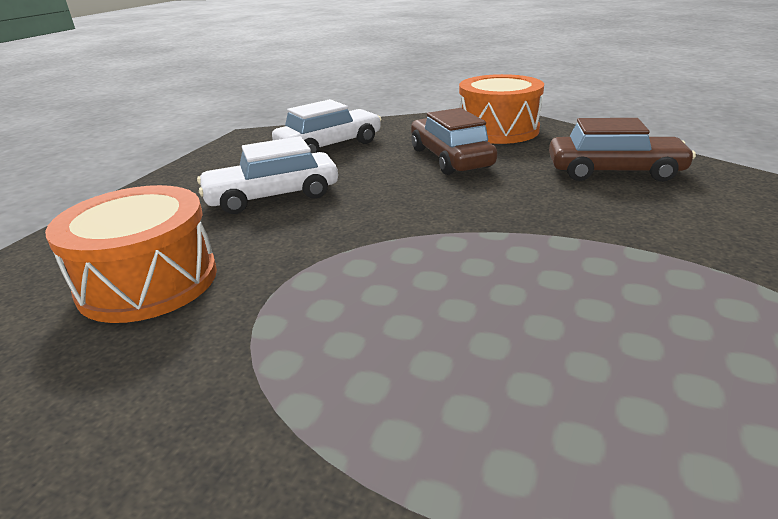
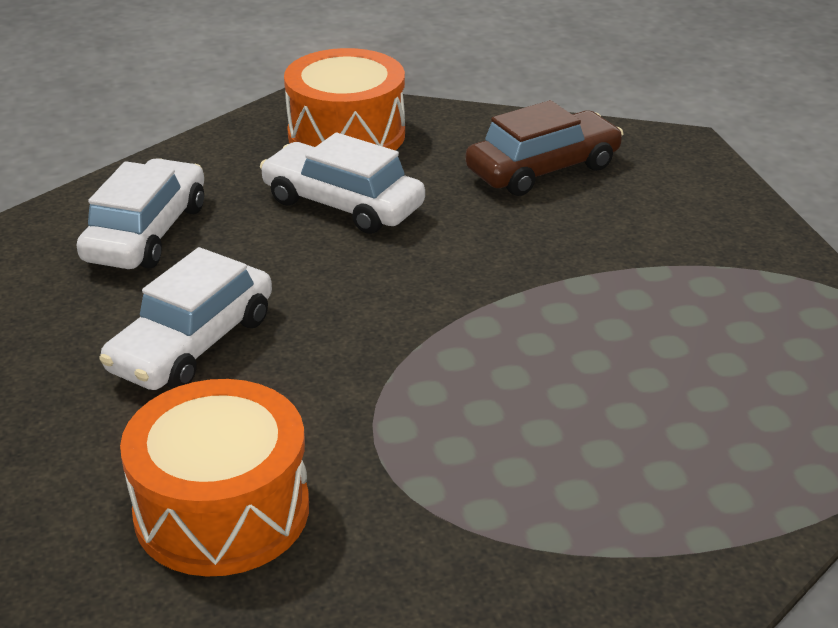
camera: 40 degrees left, 5 degrees up
(450, 158) = (342, 204): brown car -> white car

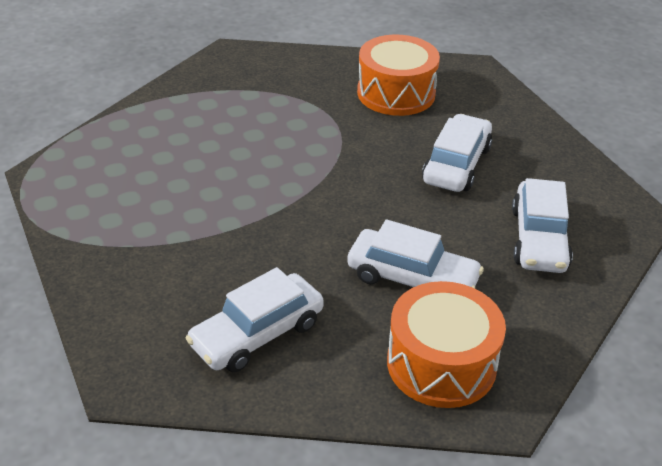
camera: 170 degrees right, 5 degrees up
(543, 169) = (257, 334): brown car -> white car

